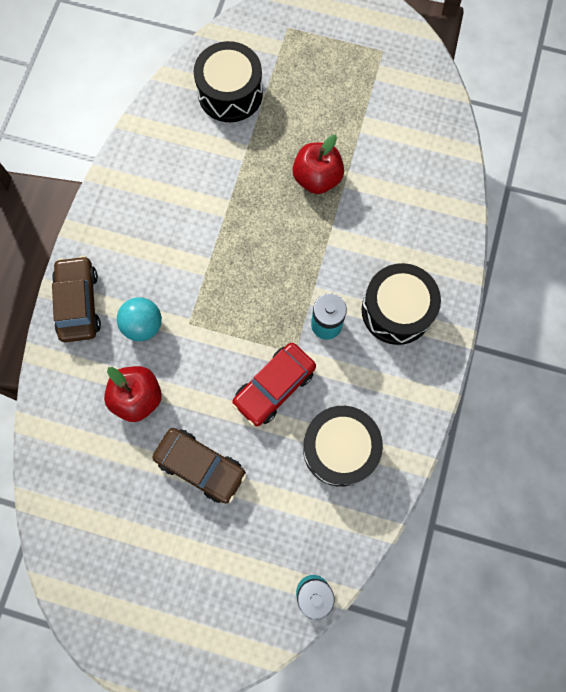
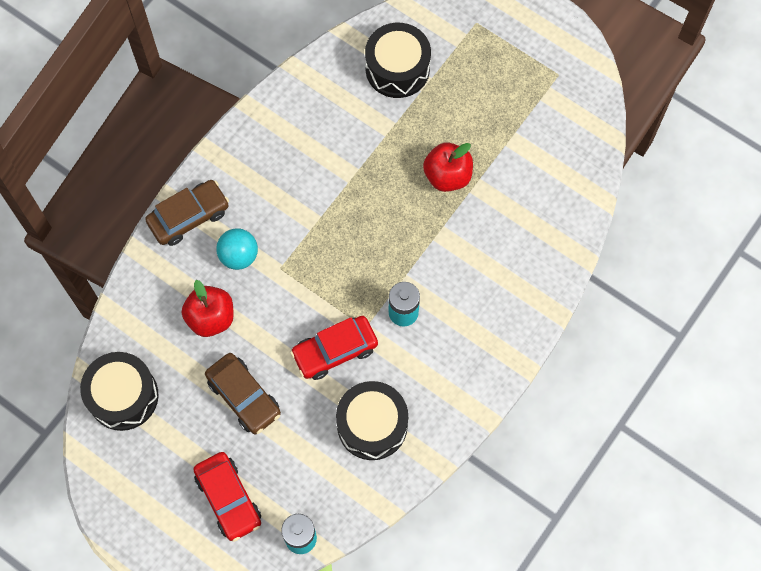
camera: 20 degrees right, 5 degrees down
(79, 303) = (189, 217): brown car -> brown car turned 45 degrees clockwise
(224, 578) = (228, 498): none -> red car
(396, 310) = (473, 322): black drum -> black drum (123, 396)

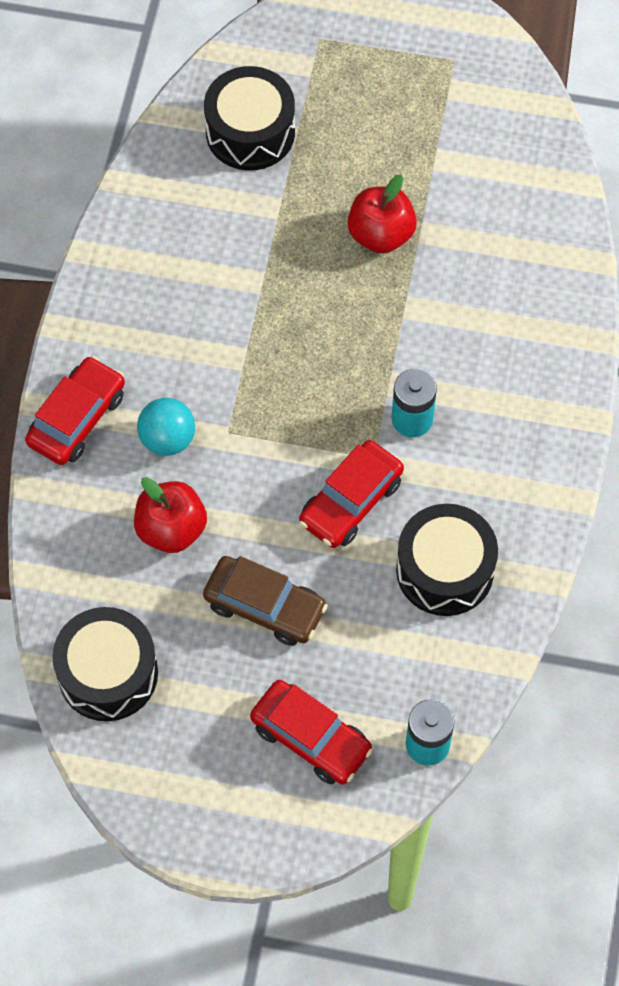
camera: 25 degrees left, 5 degrees down
(189, 217) = (77, 418): brown car -> red car

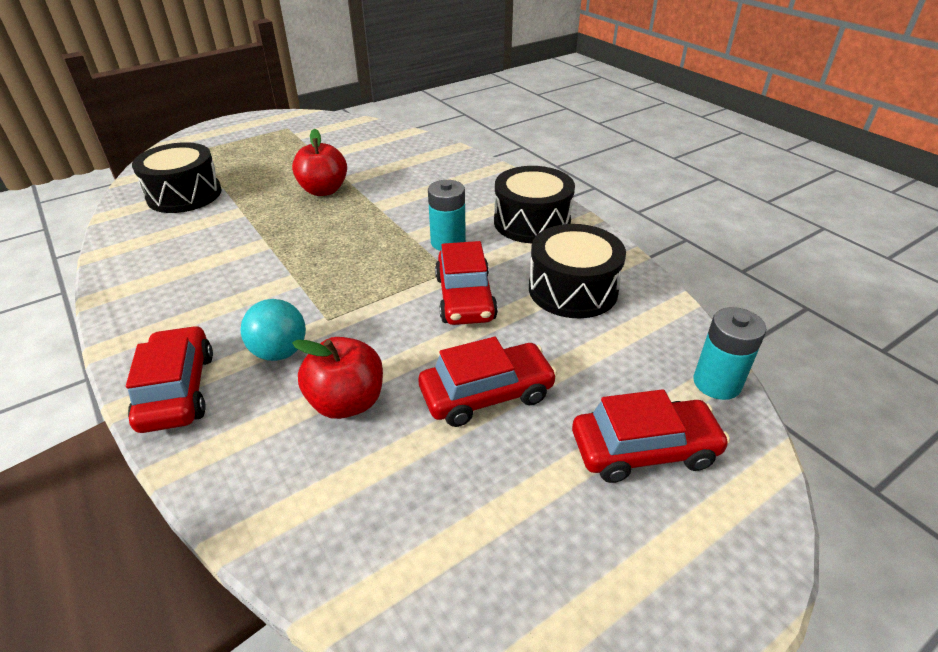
camera: 45 degrees left, 25 degrees down
(108, 673) = (411, 559): black drum -> black drum (532, 222)
(265, 606) = (486, 394): brown car -> red car

